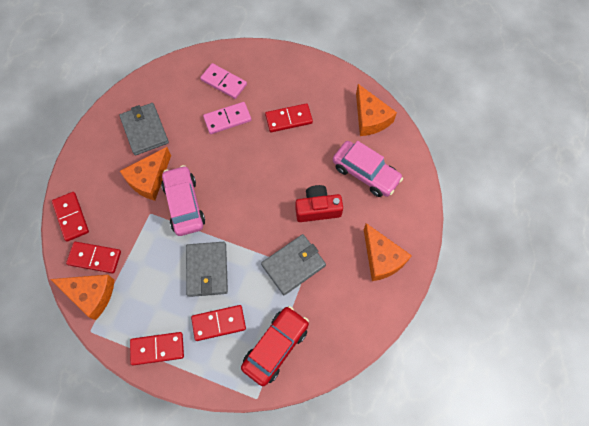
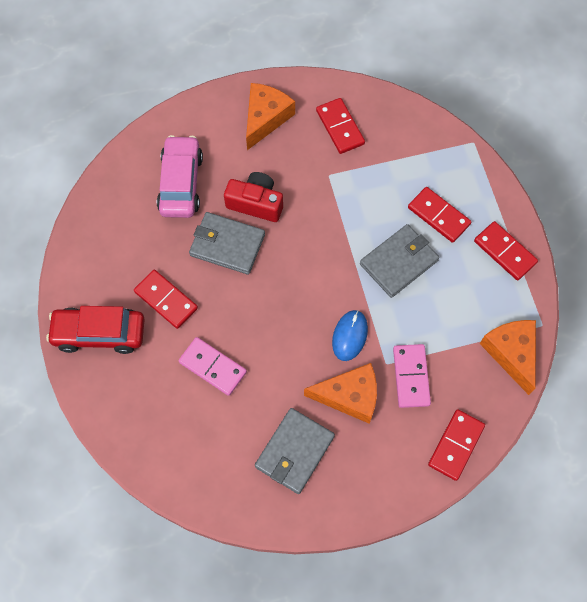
camera: 125 degrees left, 0 degrees up
(95, 258) = (475, 381): red domino -> red domino (340, 127)
(184, 204) = (350, 336): pink car -> blue mouse
(223, 82) = (164, 408): pink domino -> pink domino (411, 376)
(275, 347) = (419, 155): red car -> red car (99, 334)
(293, 265) = (332, 188): grey wallet -> grey wallet (227, 245)
(317, 209) = (256, 203): red camera -> red camera turned 150 degrees clockwise
(370, 118) = (106, 217): orange cheese -> none

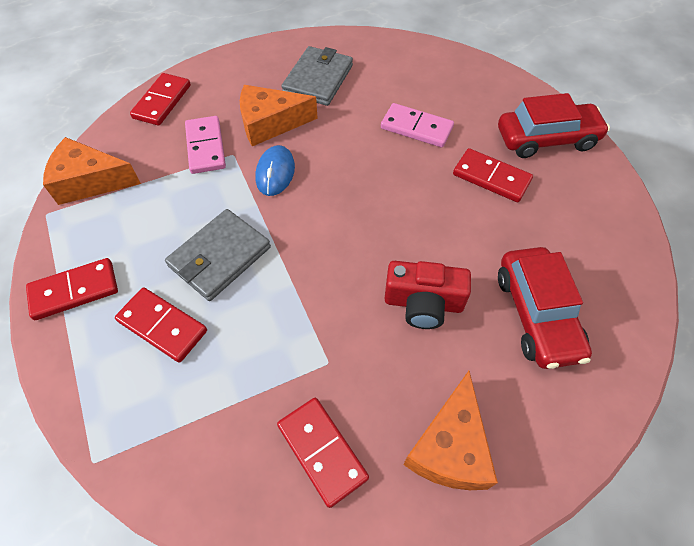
camera: 170 degrees right, 10 degrees down
(181, 183) = (537, 314): pink car -> red car
(227, 245) = (443, 245): grey wallet -> none
(505, 252) = (74, 291): red domino -> red domino turned 60 degrees counterclockwise
(511, 353) = (90, 181): orange cheese -> orange cheese turned 120 degrees clockwise

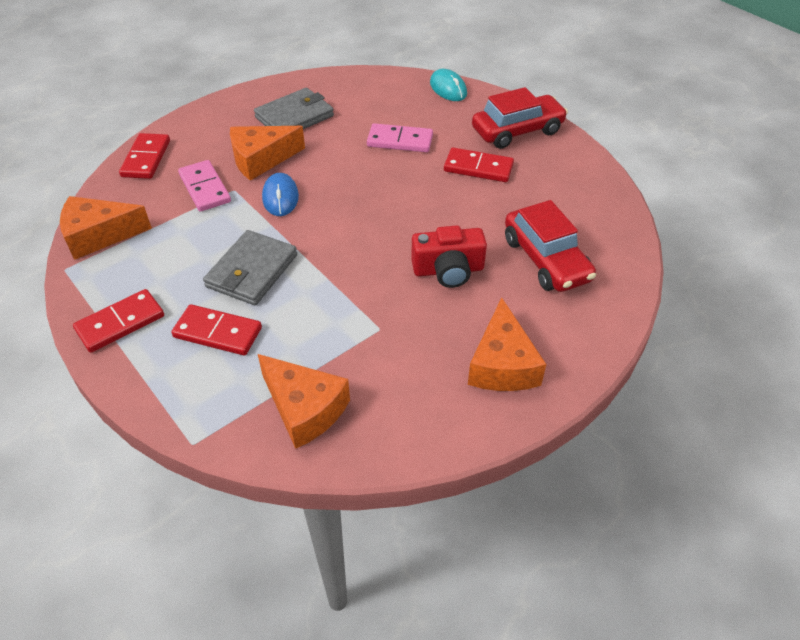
camera: 15 degrees left, 10 degrees down
(218, 448) = (304, 408): none -> orange cheese
(318, 79) = (294, 117): grey wallet -> grey wallet turned 45 degrees clockwise
(322, 451) = (396, 391): red domino -> none
(484, 73) = (448, 88): none -> turquoise mouse

